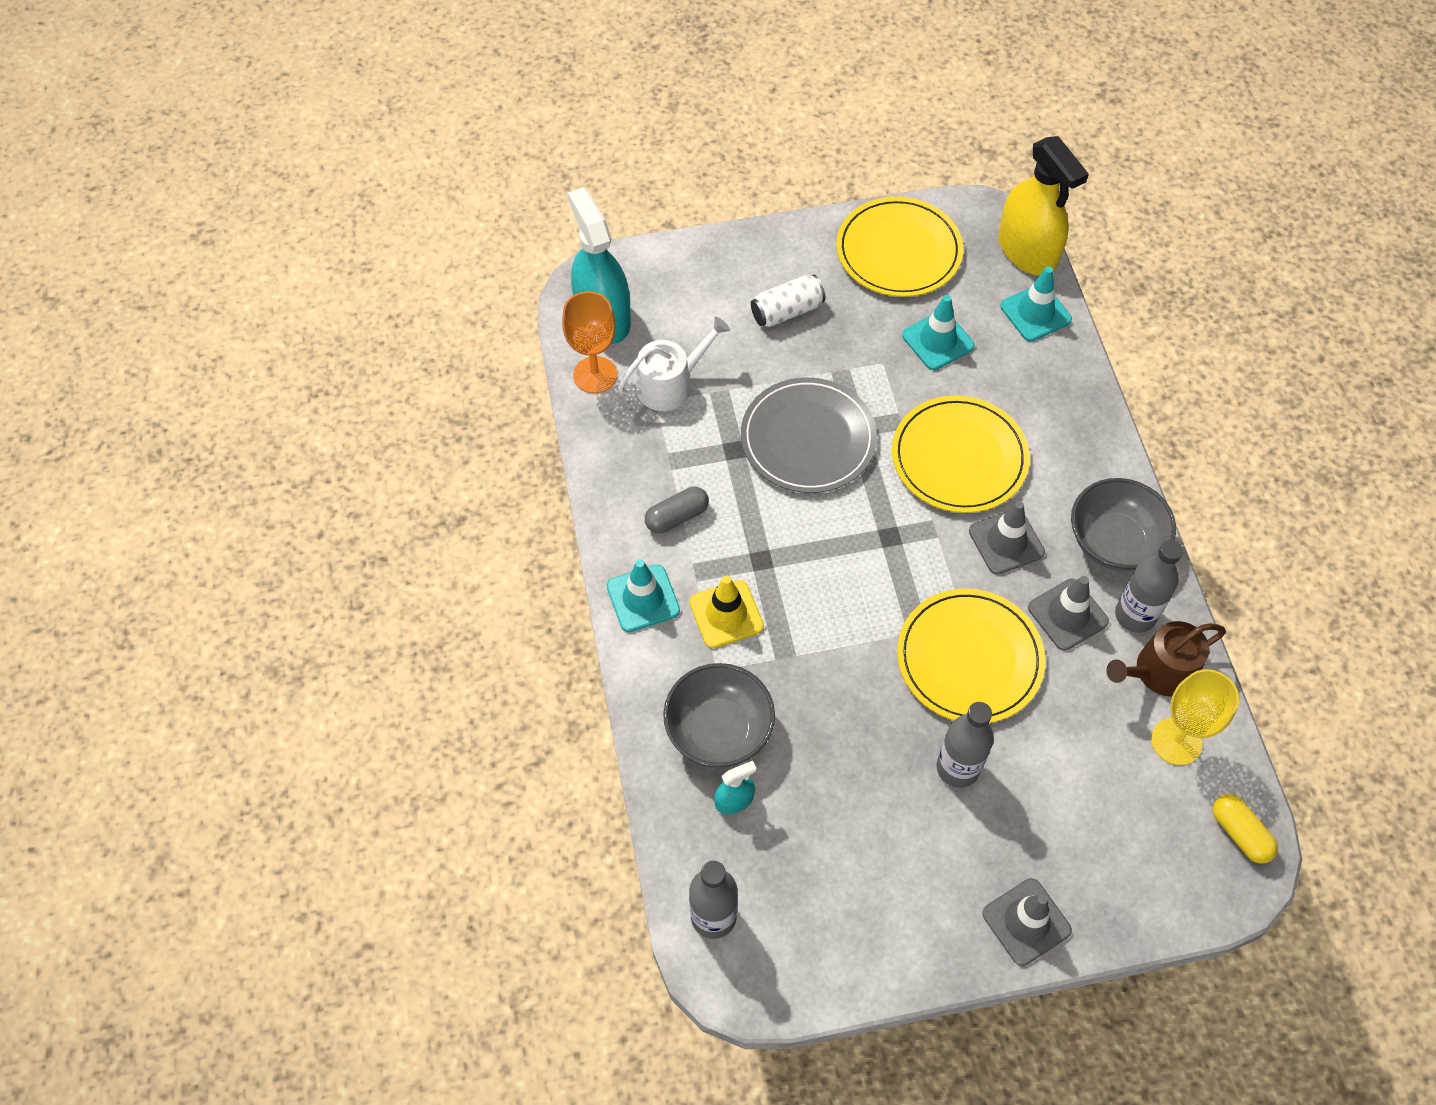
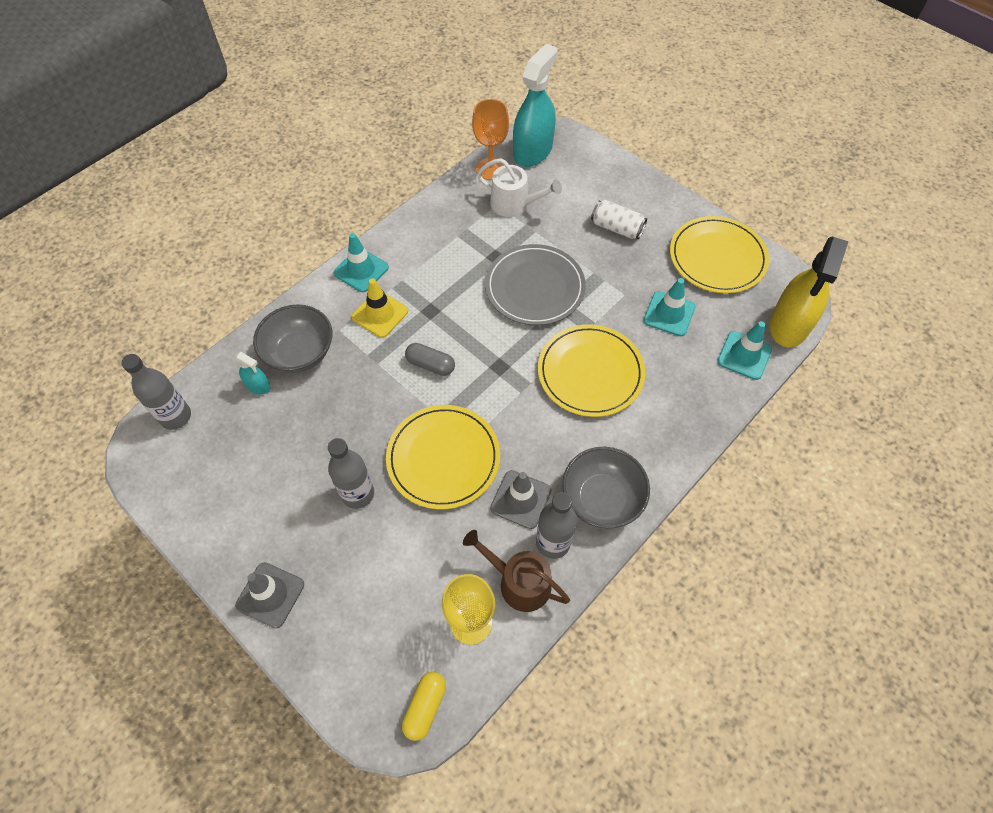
camera: 55 degrees right, 0 degrees up
(677, 517) = (427, 256): grey capsule -> grey capsule (430, 365)
(1006, 542) = (548, 433): grey traffic cone -> none

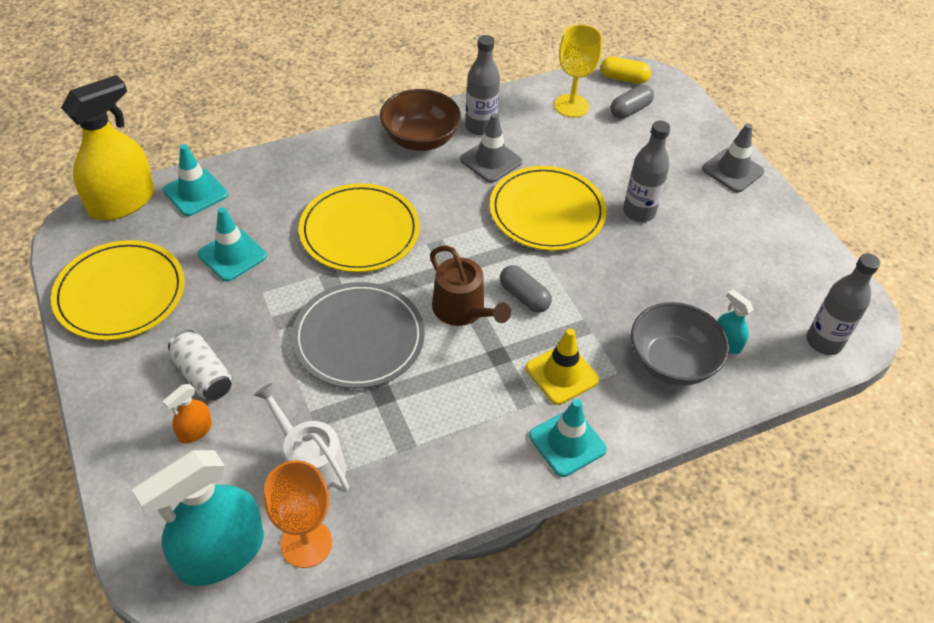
camera: 160 degrees left, 10 degrees down
(402, 647) = (630, 110): none -> grey capsule
(425, 707) = (623, 78): yellow capsule -> yellow capsule turned 60 degrees clockwise
(519, 582) = (521, 114): brown watering can -> brown watering can (462, 310)
(594, 198) = (195, 430): none -> orange spray bottle
(601, 498) = (420, 139): grey bowl -> brown bowl

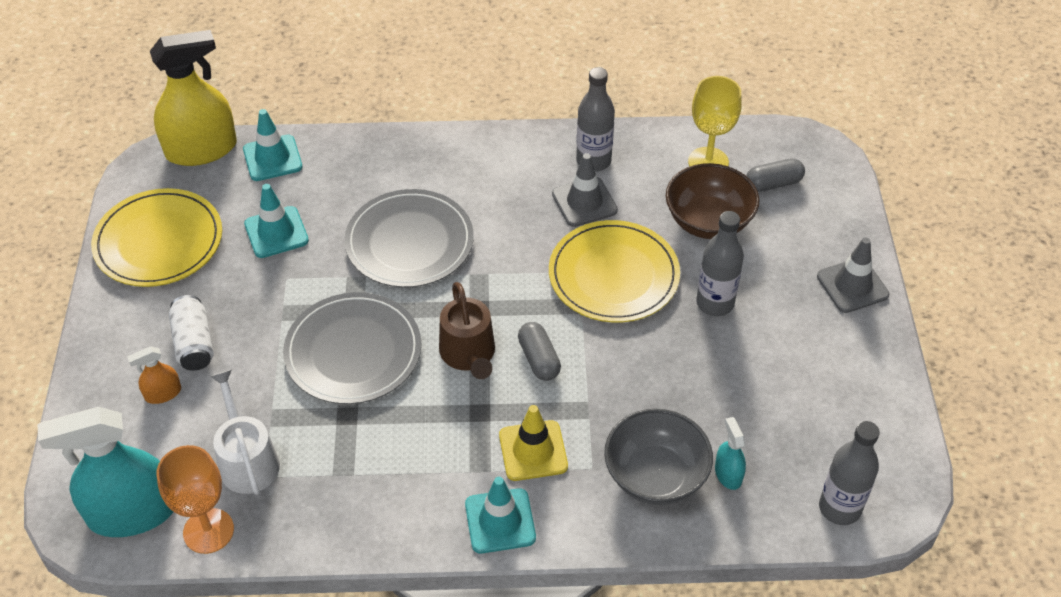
camera: 25 degrees right, 0 degrees up
(359, 231) = (409, 242): yellow plate -> grey plate
(420, 139) = (522, 158): brown bowl -> brown bowl (708, 221)
(623, 78) = (787, 144): yellow capsule -> none

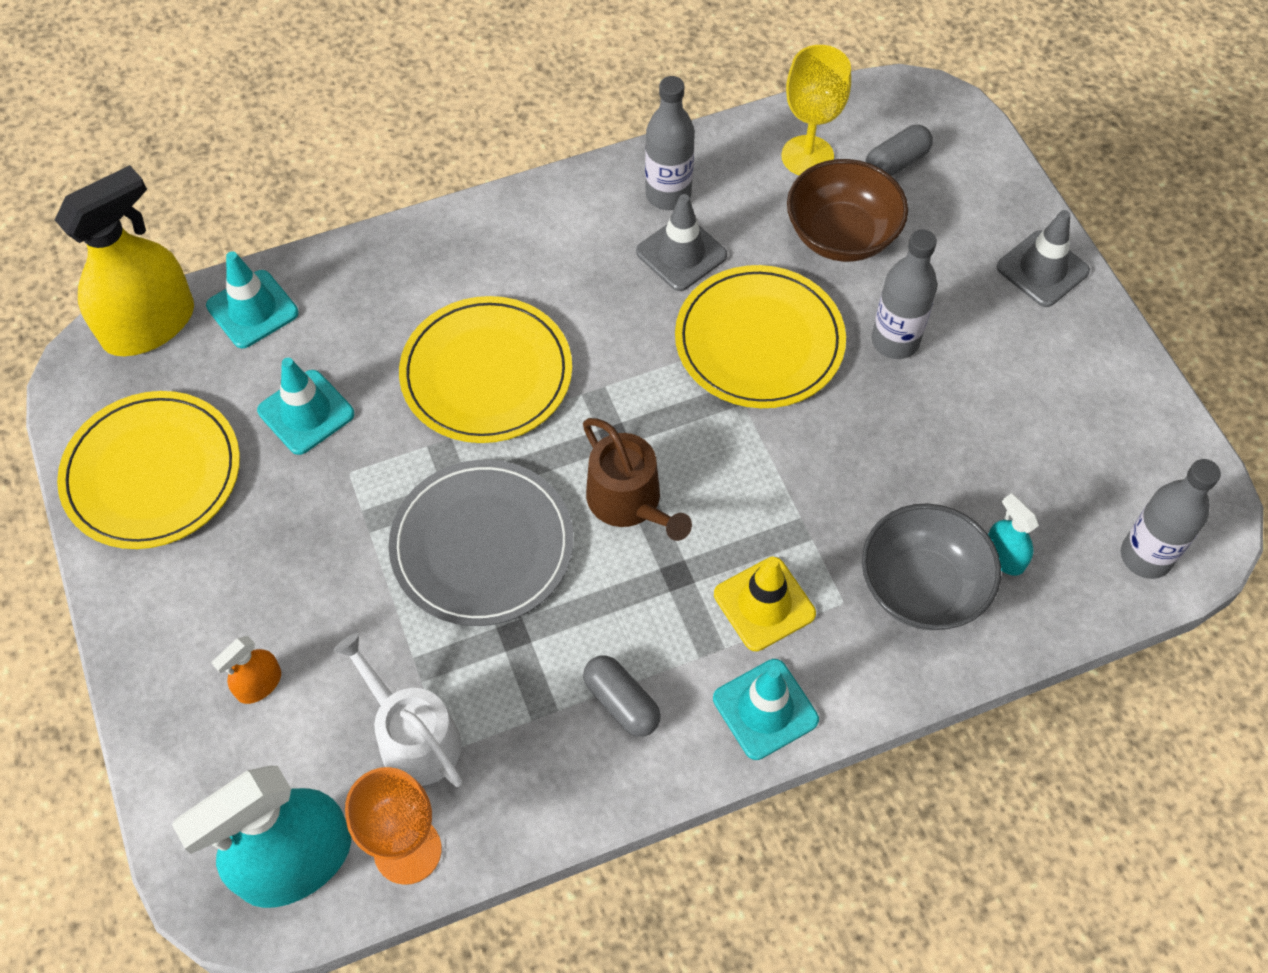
camera: 20 degrees left, 10 degrees up
(194, 343) = (268, 601): white can -> none
(409, 242) = (486, 373): grey plate -> yellow plate
(539, 359) = (718, 481): grey capsule -> grey capsule (621, 702)

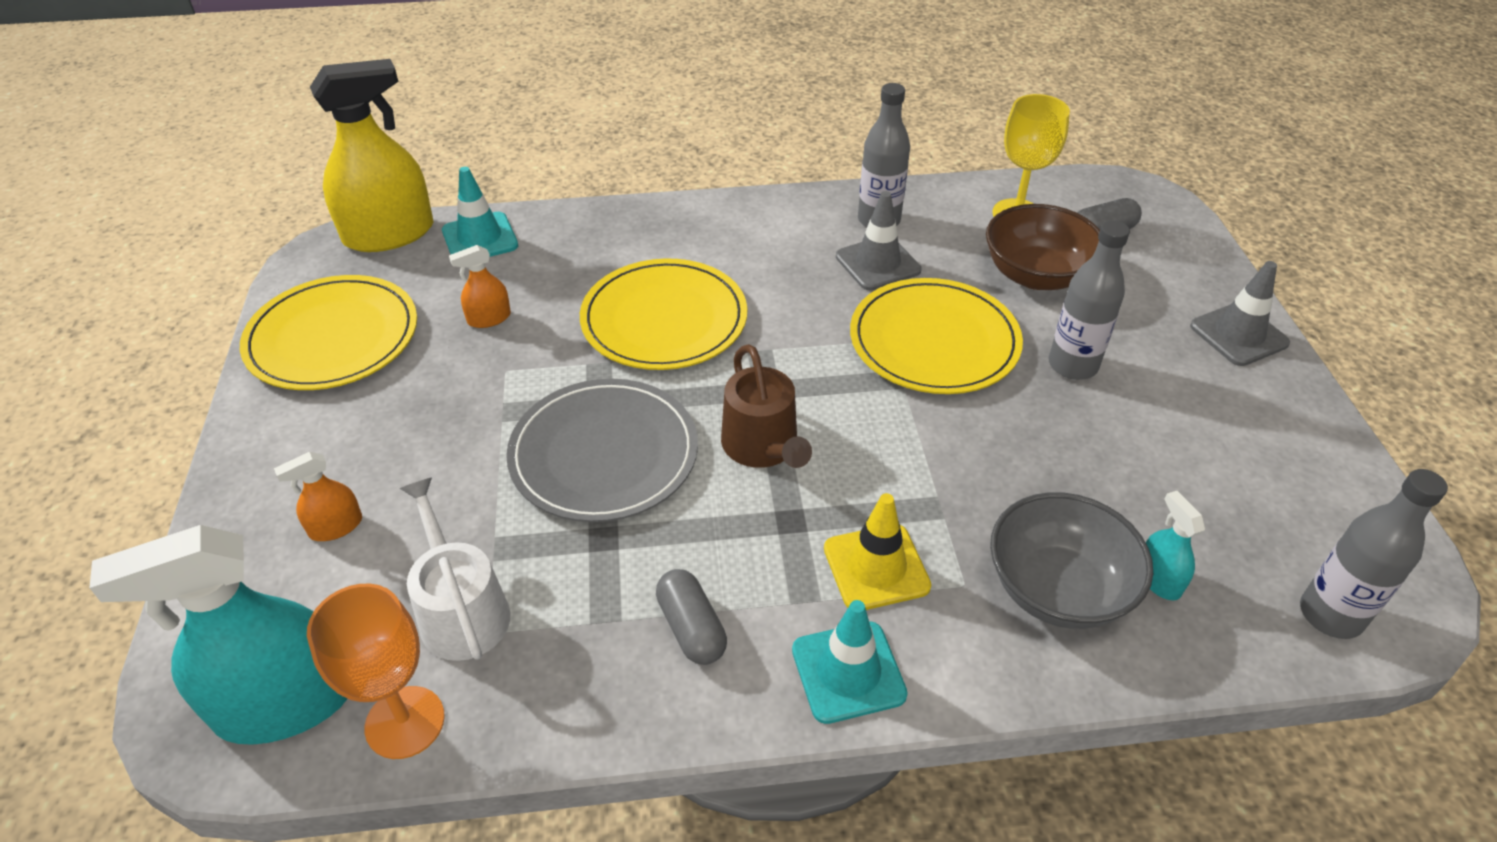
camera: 15 degrees right, 15 degrees down
(306, 412) = (489, 318): turquoise traffic cone -> orange spray bottle

